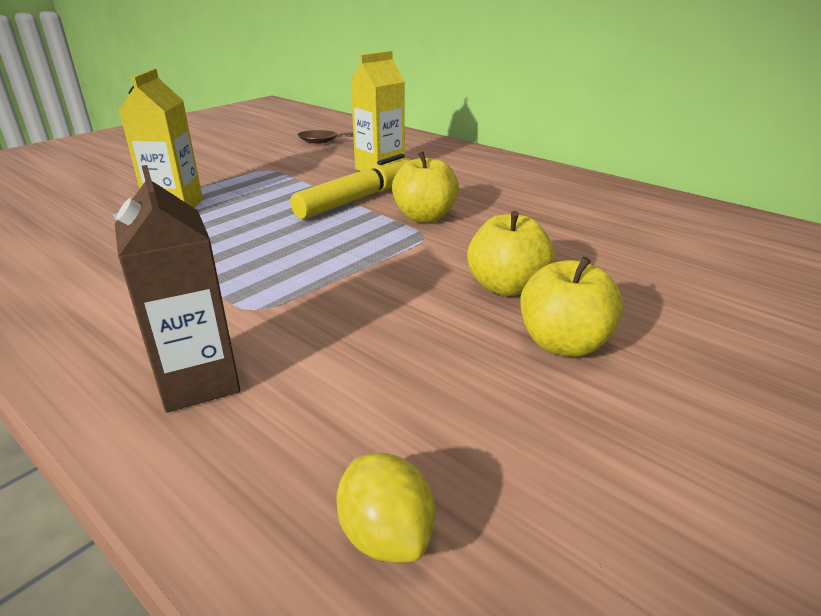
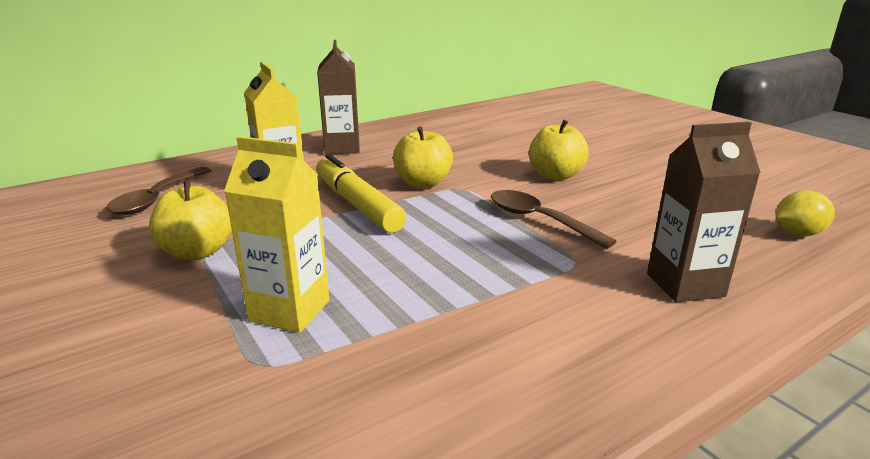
camera: 75 degrees left, 5 degrees down
(355, 283) = (539, 220): none -> brown spoon
(494, 173) = (342, 148): none -> brown carton
(563, 343) = (625, 173): yellow apple -> yellow apple (197, 252)

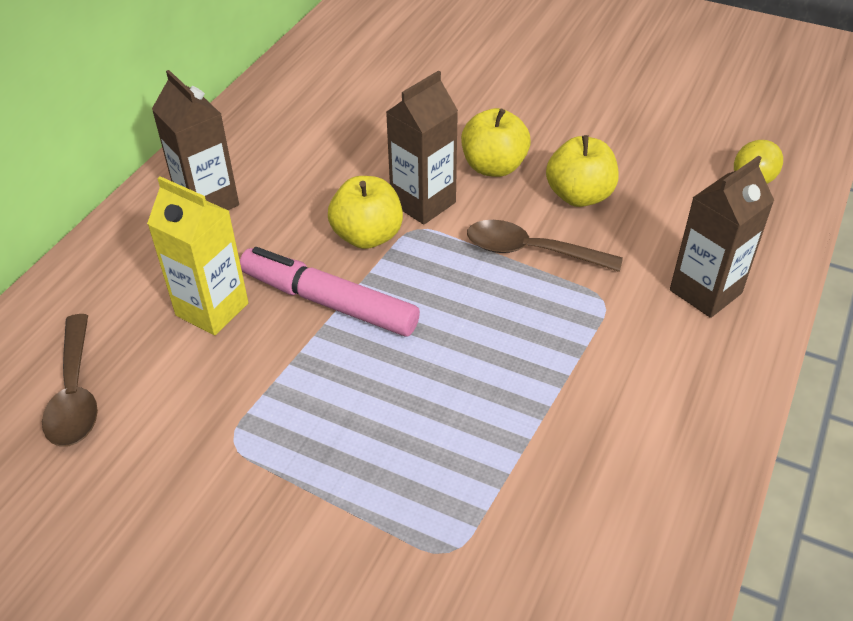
camera: 30 degrees left, 20 degrees up
(197, 252) = (233, 453): yellow apple -> yellow apple (579, 196)
(289, 311) = (412, 482): yellow carton -> none
(357, 204) = (329, 302): yellow marker -> pink marker
(481, 179) = (423, 203): none -> brown carton

